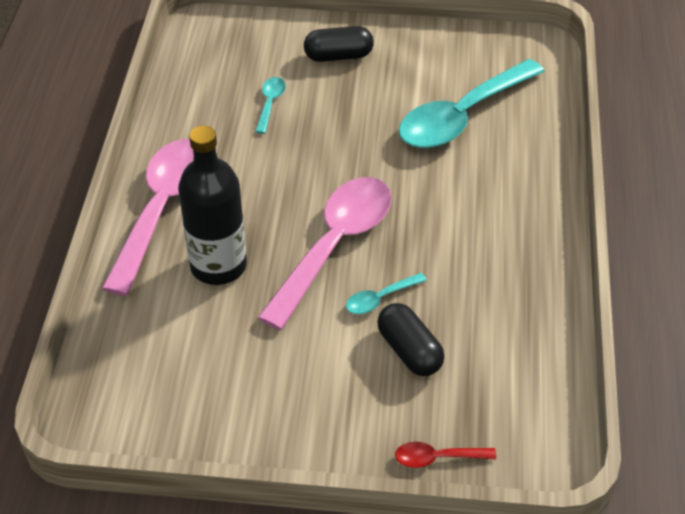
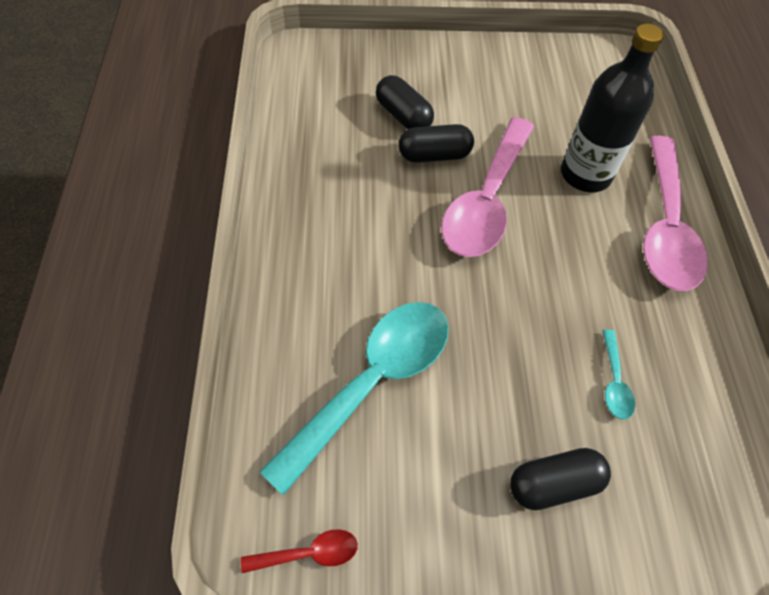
camera: 170 degrees right, 10 degrees up
(380, 298) = (434, 155): turquoise spoon -> black capsule
(437, 458) = (374, 50): red spoon -> red spoon (308, 553)

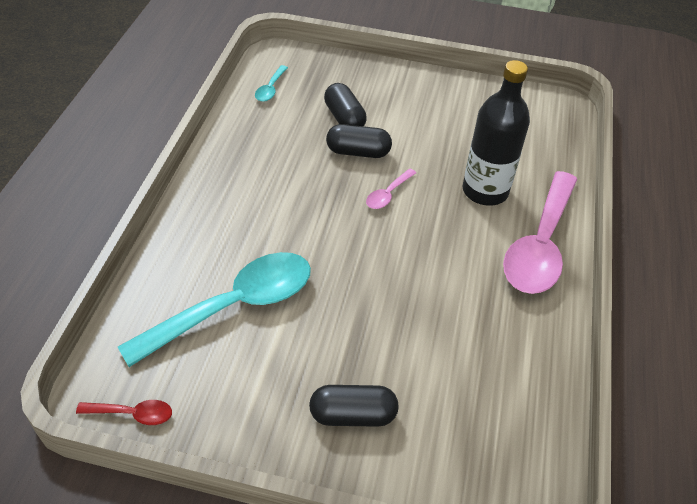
camera: 15 degrees right, 10 degrees down
(486, 200) = (388, 194): pink spoon -> pink spoon, size x0.42
(614, 382) = (439, 352): turquoise spoon -> turquoise spoon (270, 89)

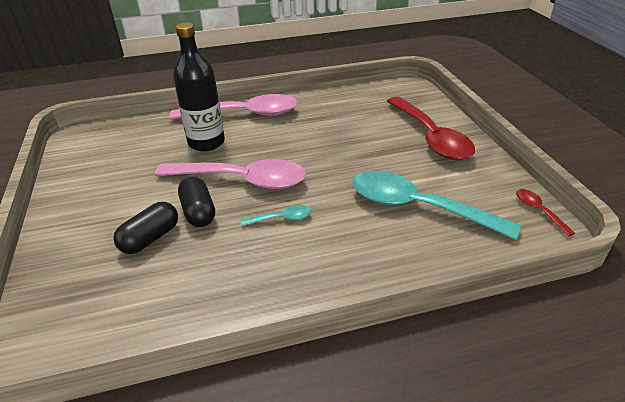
camera: 115 degrees left, 10 degrees down
(270, 89) = (118, 318): turquoise spoon -> turquoise spoon (281, 218)
(353, 415) = (430, 137): black capsule -> red spoon
(388, 194) = (241, 180): pink spoon -> pink spoon, size x2.38

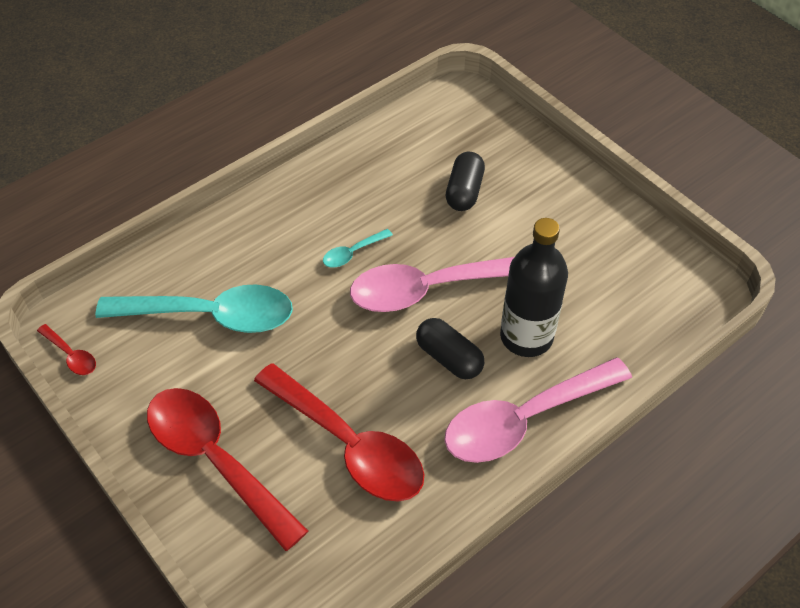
camera: 155 degrees right, 15 degrees up
(198, 212) = (443, 232): black capsule -> black capsule (449, 358)
(348, 126) = (349, 444): none -> red spoon

